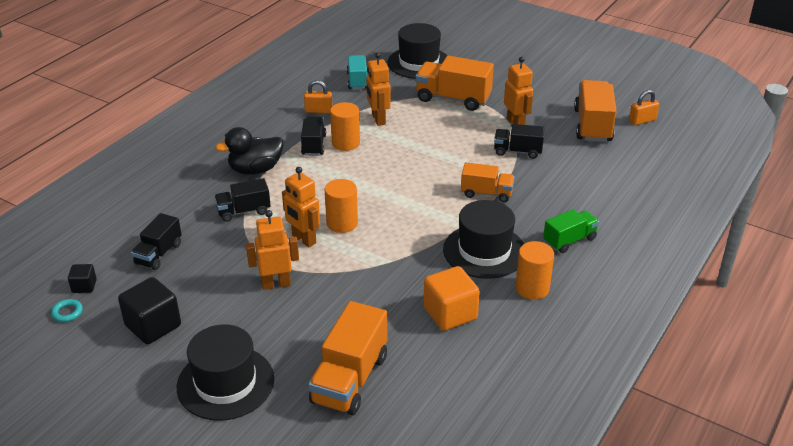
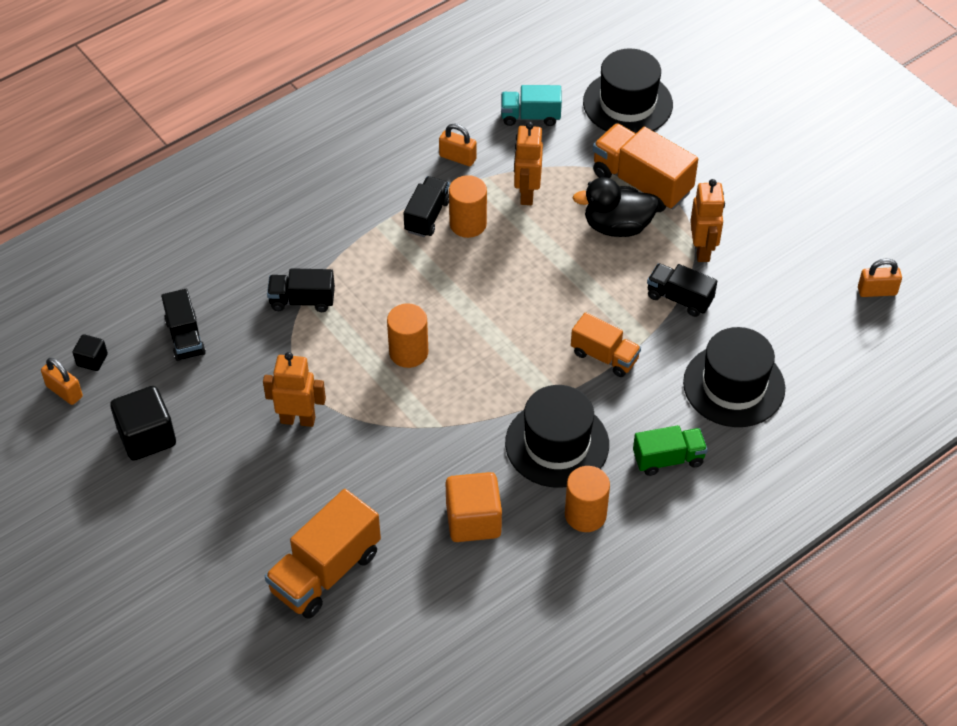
camera: 20 degrees right, 15 degrees up
(67, 313) = (64, 391): turquoise ring -> orange padlock
(158, 254) = (185, 337): black truck -> black truck turned 60 degrees counterclockwise
(225, 383) = (195, 535): black hat -> black hat (734, 385)
(255, 170) = (340, 238): black duck -> black duck (617, 226)
(303, 239) = (354, 364): orange robot -> none
(357, 81) = (530, 116): turquoise truck -> turquoise truck turned 105 degrees counterclockwise
(592, 125) = (804, 281): orange truck -> none

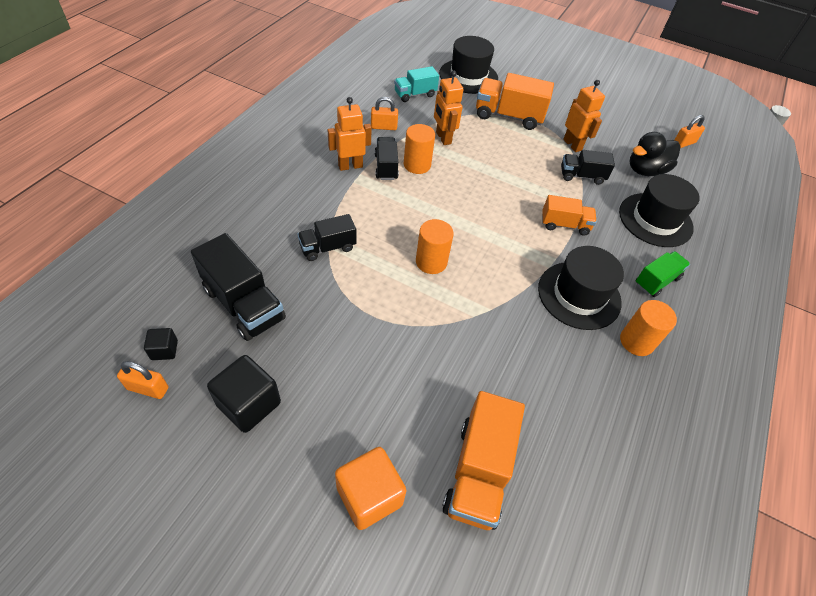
camera: 30 degrees left, 0 degrees up
(185, 337) = (244, 304): black truck -> black truck, size x1.63
(298, 419) = (376, 342): orange robot -> orange robot (350, 166)
(473, 520) = (564, 377): orange cube -> orange cube (369, 496)
(617, 226) = (512, 144): black duck -> black duck (645, 170)

